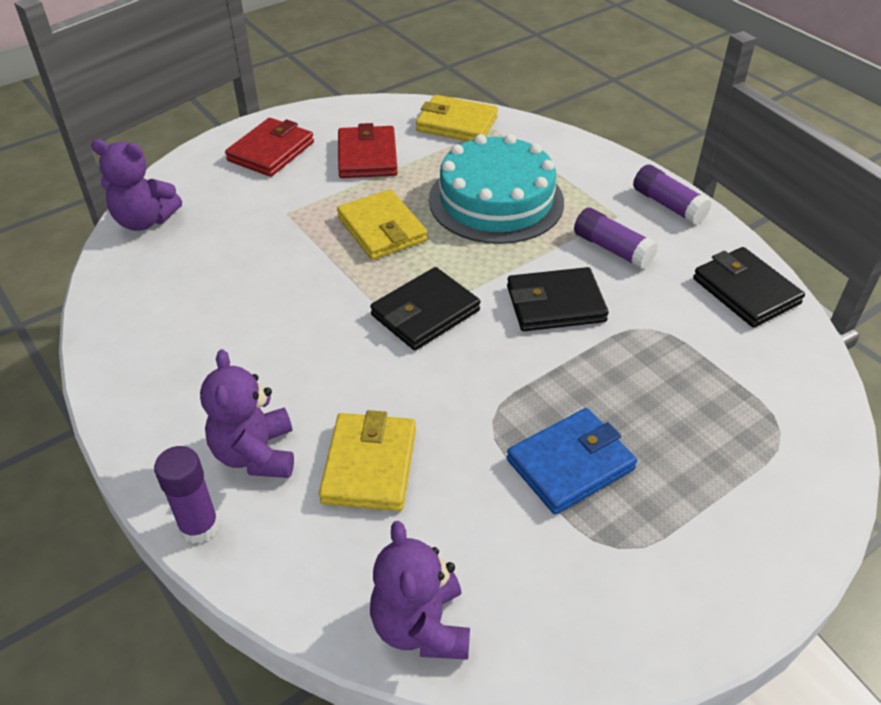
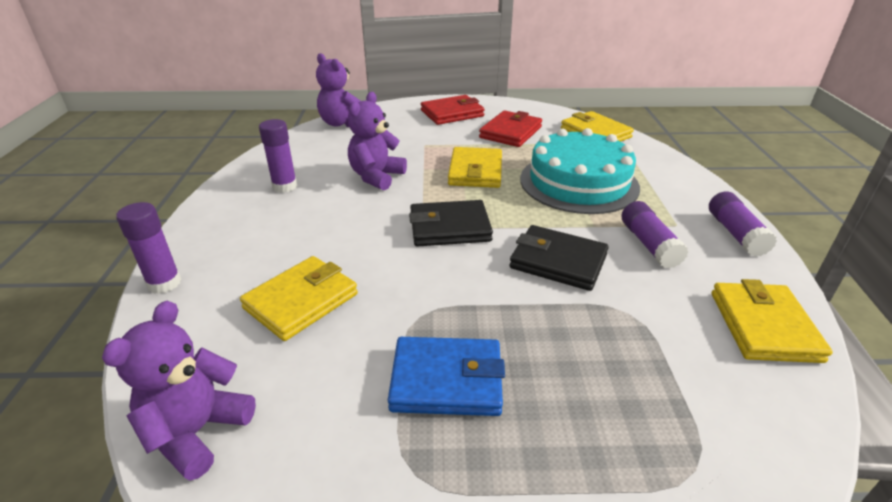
camera: 35 degrees right, 10 degrees down
(184, 344) = (285, 186): none -> purple glue stick
(255, 454) = (245, 259): purple teddy bear -> purple teddy bear (376, 177)
(745, 291) = (763, 326): black wallet -> yellow wallet

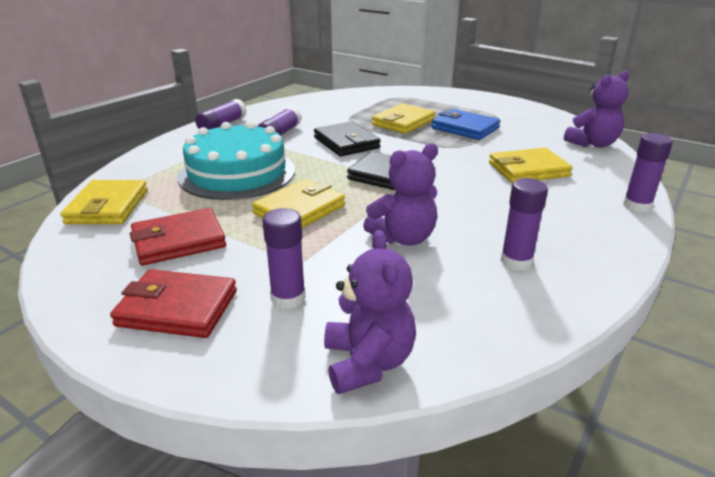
camera: 145 degrees left, 5 degrees down
(407, 130) = (288, 298): none -> purple glue stick
(763, 326) = (300, 105): yellow wallet -> yellow wallet (403, 122)

